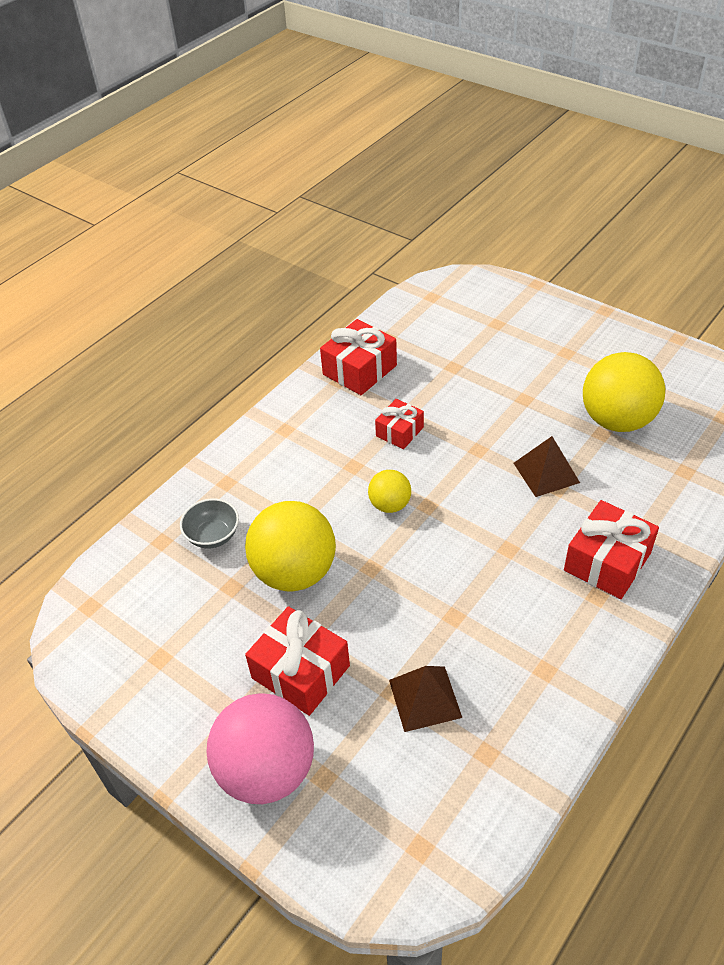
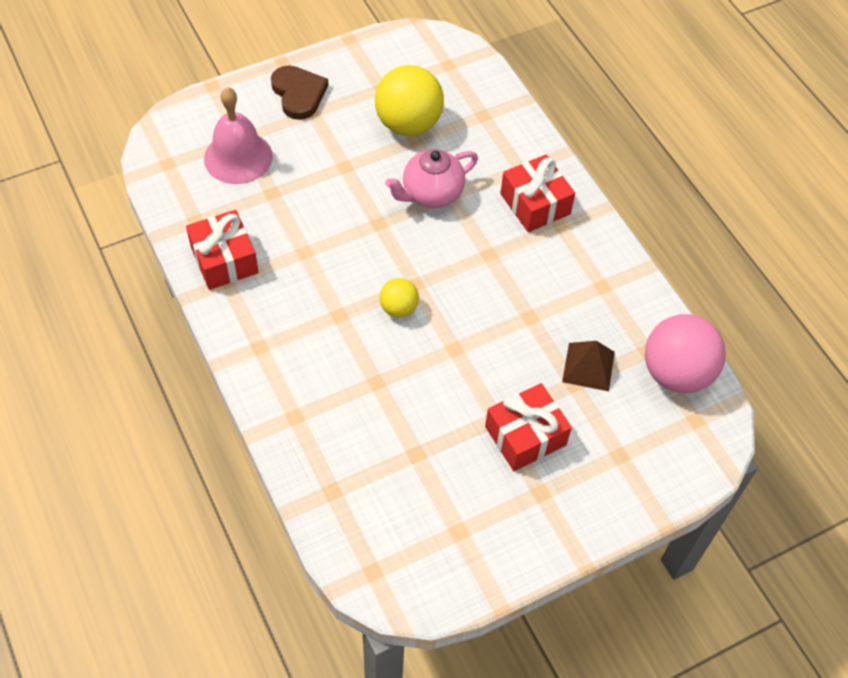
camera: 70 degrees left, 10 degrees up
(213, 536) = (351, 448): grey bowl -> none
(267, 770) = (597, 490): pink ball -> pink ball (676, 373)
(295, 572) = (428, 402): yellow ball -> none
(399, 432) = (322, 265): red gift -> none
(474, 331) = (238, 157): none -> pink bell
(546, 472) = (431, 194): brown pyramid -> pink teapot
(579, 335) = (298, 94): none -> brown heart

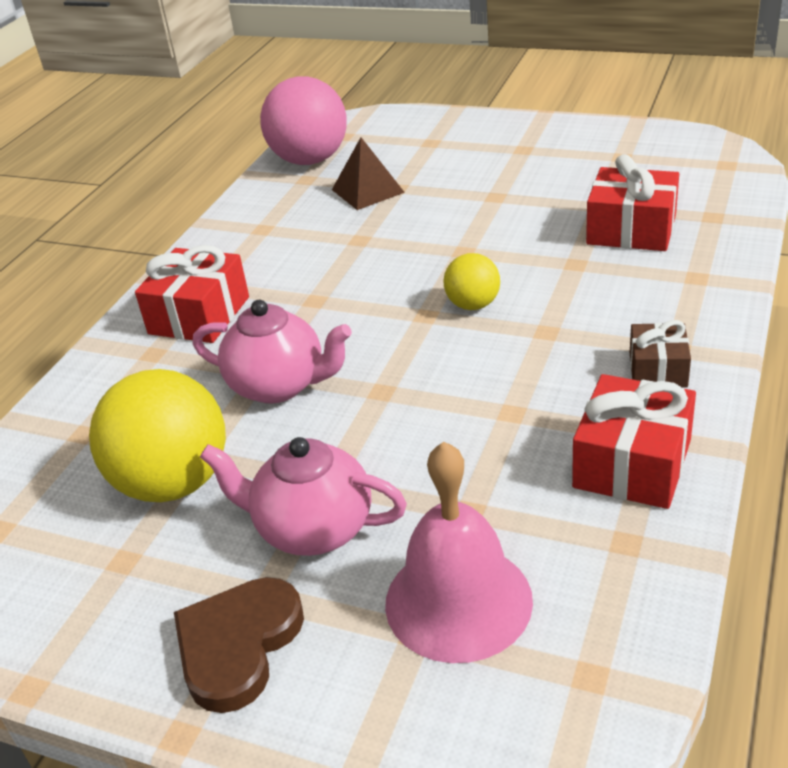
camera: 125 degrees left, 20 degrees down
(258, 325) = (658, 369): none -> brown gift
(325, 145) = (313, 529): none -> pink teapot
(525, 435) = (487, 178): red gift -> red gift (631, 230)

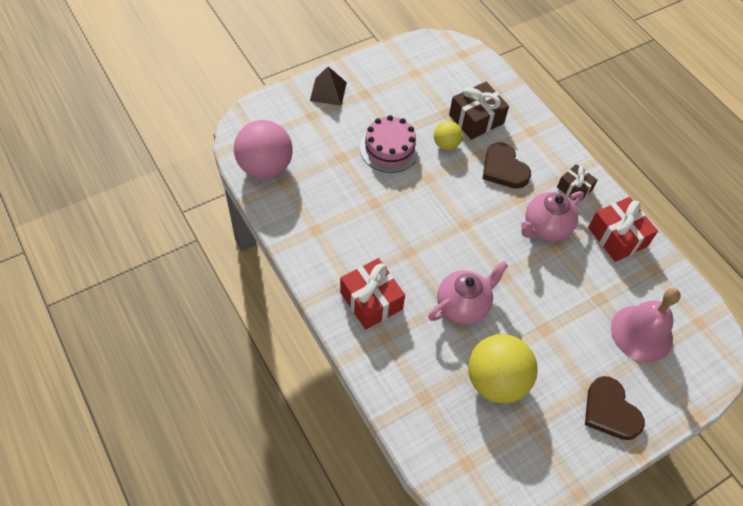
camera: 60 degrees left, 20 degrees up
(313, 529) = (568, 351): pink teapot -> pink teapot (545, 227)
(367, 191) = (330, 169): brown pyramid -> brown pyramid (328, 91)
(465, 205) = (389, 148): none -> pink cake
(473, 305) = (474, 205): yellow ball -> yellow ball (446, 144)
(581, 293) = (504, 169): none -> brown heart
(631, 230) = (476, 119): red gift -> brown gift

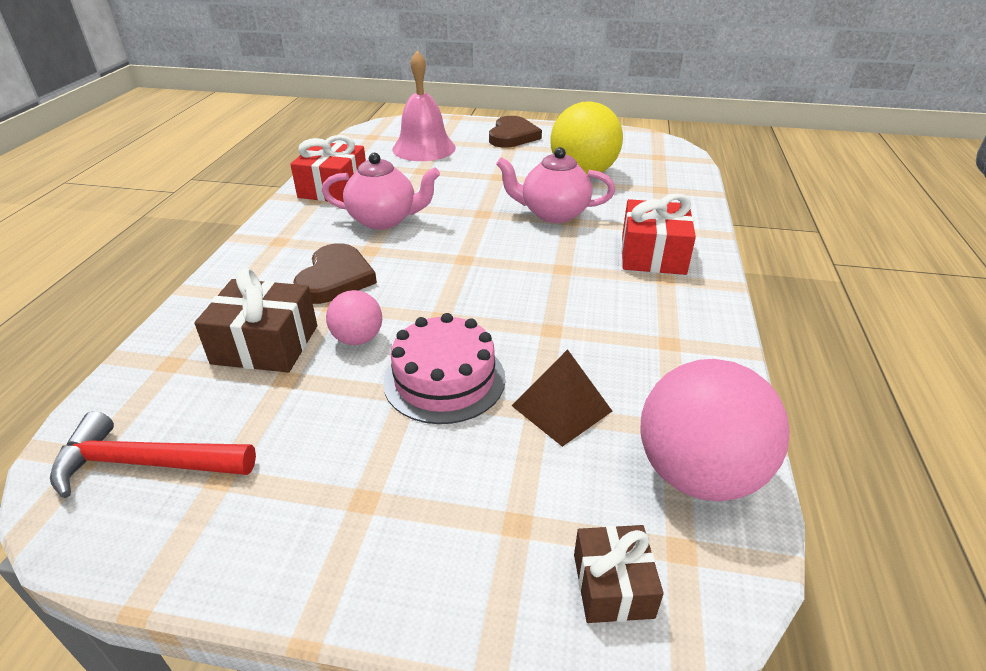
camera: 135 degrees left, 20 degrees down
(328, 91) = (426, 558): brown pyramid -> brown pyramid (562, 408)
(443, 62) = (145, 463): none -> red hammer
(446, 144) = (358, 339): yellow ball -> pink ball
(574, 188) = (298, 229): brown gift -> brown gift (612, 585)

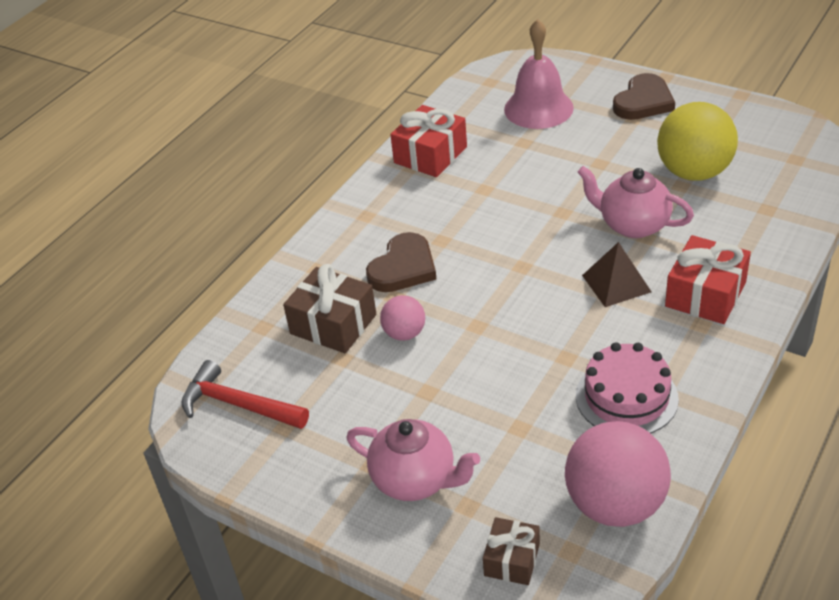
camera: 25 degrees right, 5 degrees up
(384, 220) = (465, 205): pink teapot -> pink teapot (415, 480)
(444, 379) = (459, 385): pink cake -> pink cake (626, 397)
(562, 408) = (539, 430): brown pyramid -> brown pyramid (616, 283)

